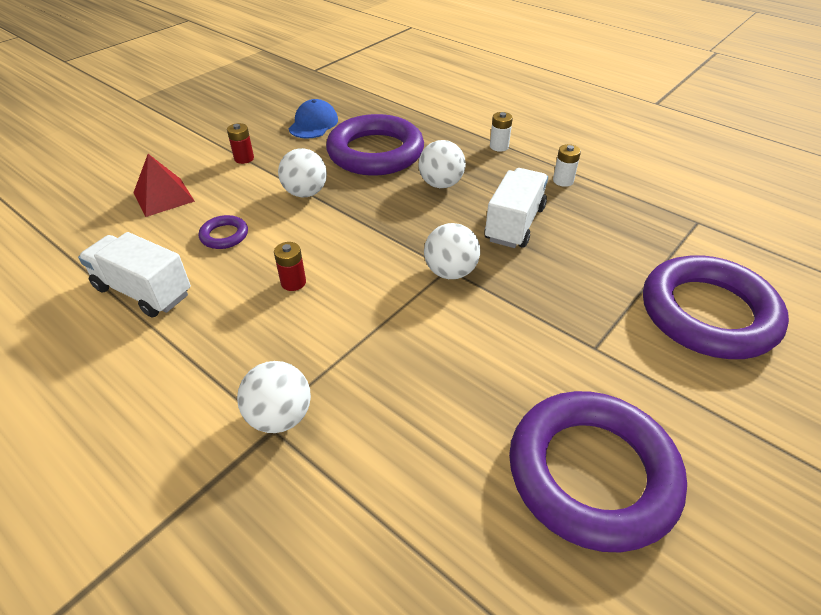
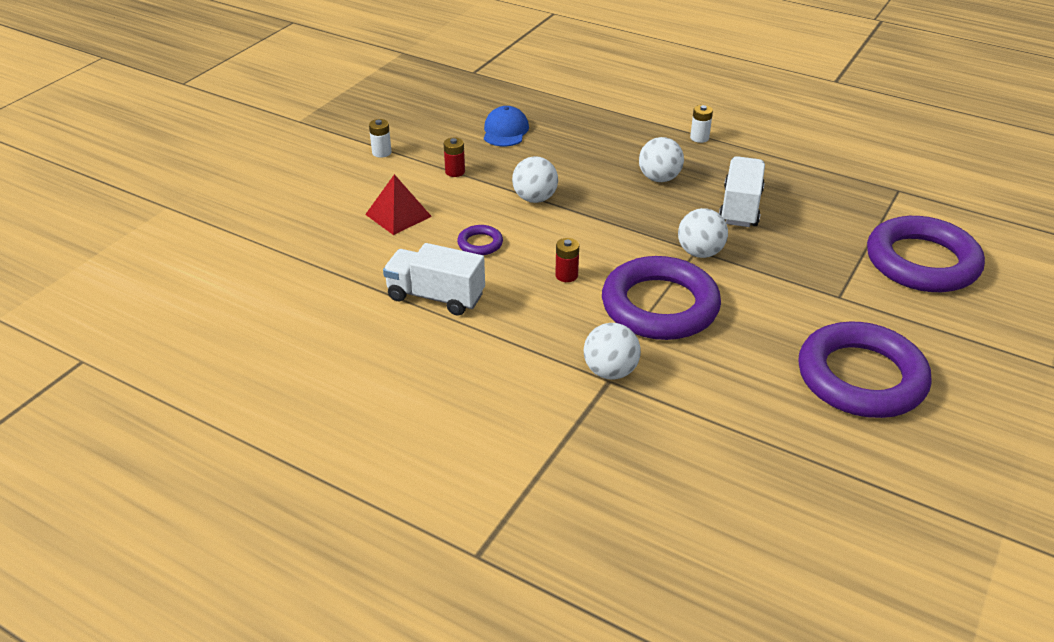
camera: 10 degrees left, 5 degrees down
(375, 152) = (582, 154): purple ring -> purple ring (660, 306)
(563, 181) = (770, 165): white battery -> white battery (381, 152)

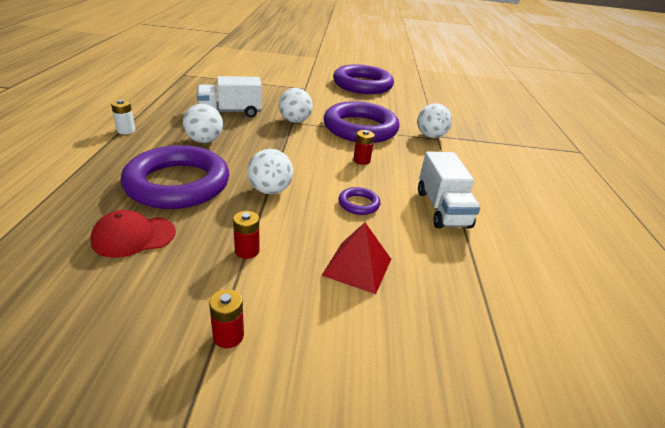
camera: 120 degrees left, 5 degrees down
(381, 152) = (228, 336): white battery -> red battery
(505, 131) = (133, 236): blue cap -> red cap
(922, 262) = (257, 72): purple ring -> purple ring (178, 184)

